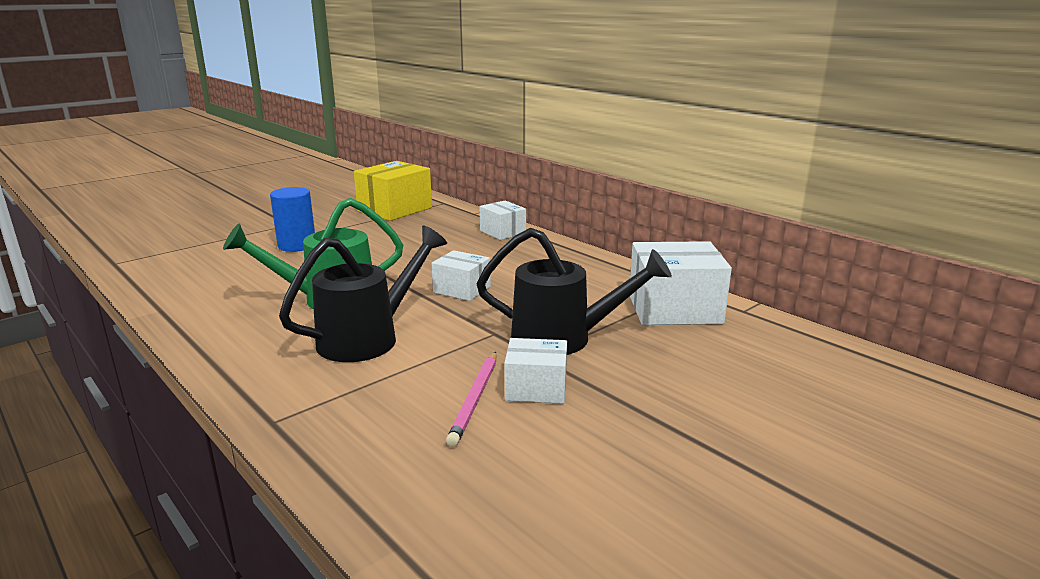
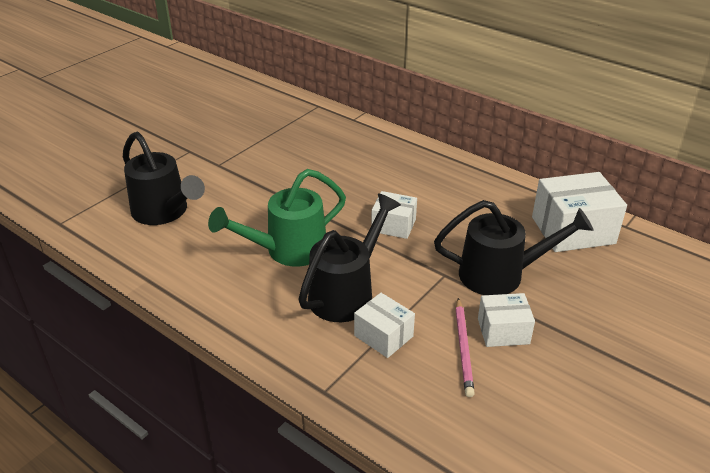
camera: 10 degrees left, 15 degrees up
(224, 263) = (164, 212): none -> black watering can
(297, 245) = (216, 181): blue cylinder -> none
(395, 209) = (277, 120): yellow box -> none
(502, 232) = (392, 144): white box -> white box (383, 336)

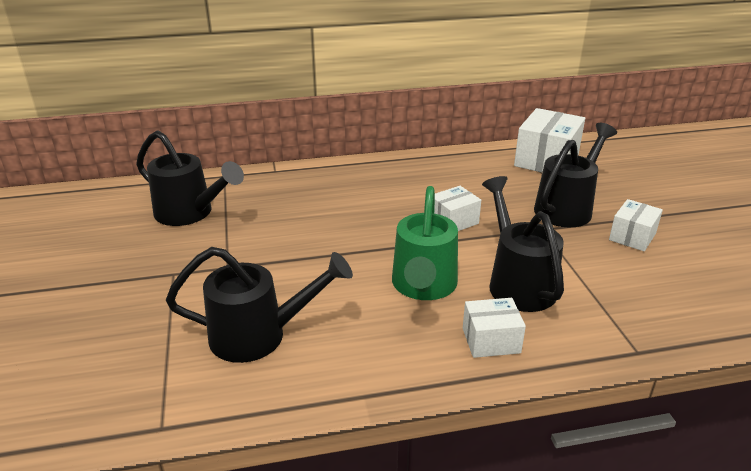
camera: 50 degrees left, 5 degrees down
(258, 120) = (190, 213): none -> black watering can
(383, 336) = (592, 290): white box -> white box (491, 340)
(463, 348) = (638, 261): pink pencil -> none

